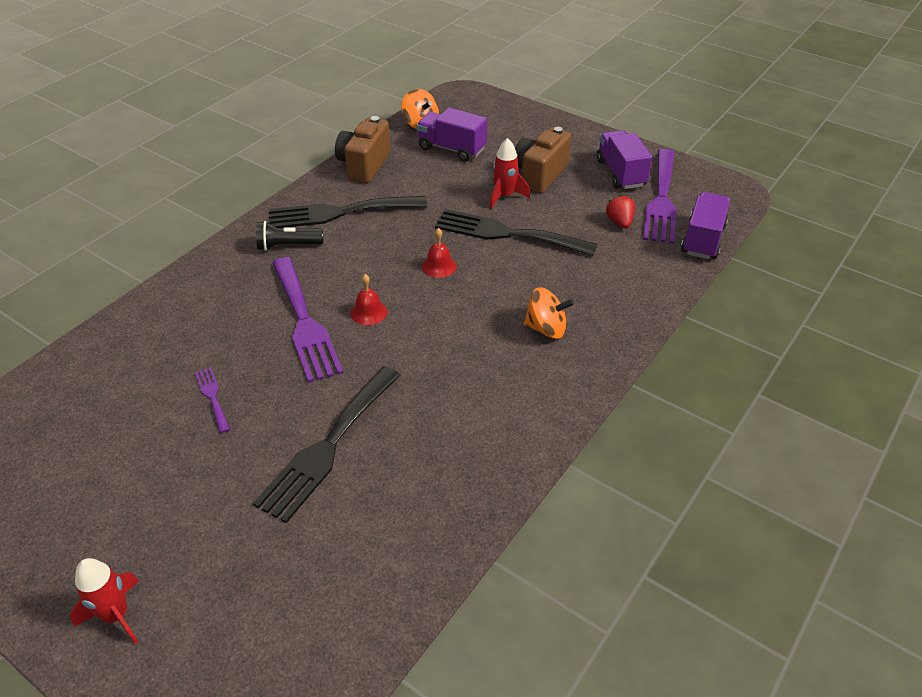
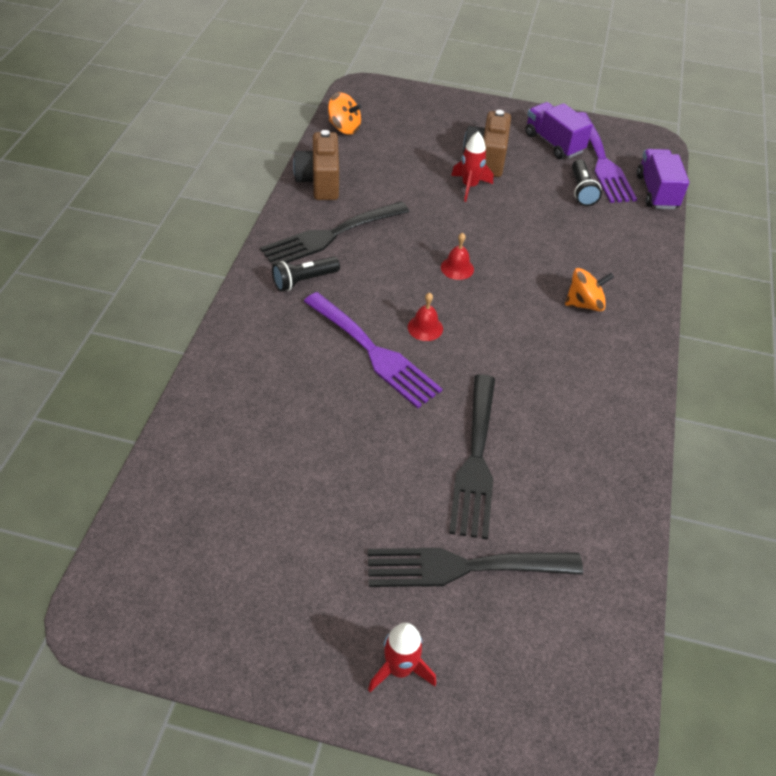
camera: 25 degrees left, 5 degrees up
(212, 396) = (339, 446): purple fork -> none
(451, 149) = (390, 148): purple truck -> none
(507, 233) = (495, 222): black fork -> black fork (462, 567)
(619, 222) = (581, 190): red strawberry -> black flashlight

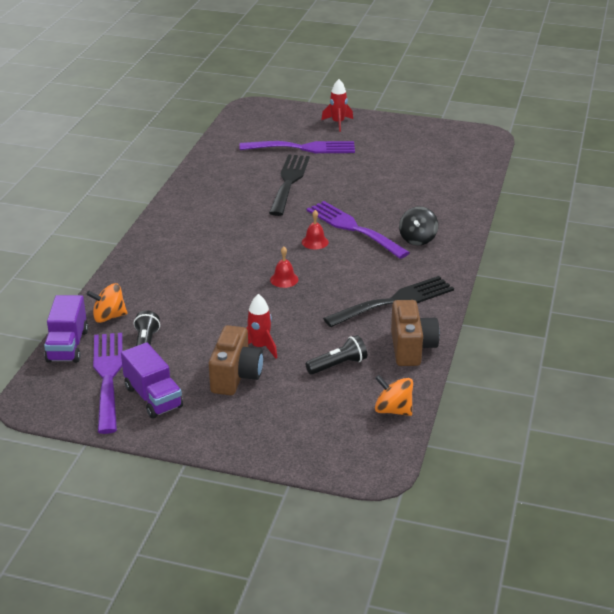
camera: 175 degrees left, 15 degrees down
(288, 331) = (417, 239): none -> black spinning top
(304, 281) = (411, 269): black flashlight -> black flashlight (338, 365)
(462, 567) = (303, 148): black fork -> purple fork
(584, 304) = (185, 257): orange spinning top -> orange spinning top (109, 317)

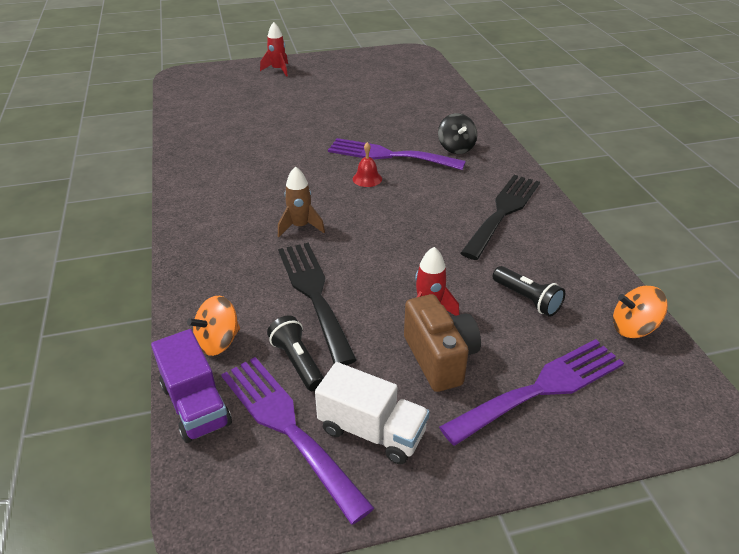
camera: 30 degrees left, 5 degrees up
(153, 397) = (372, 431): purple truck -> white truck
(228, 262) = (300, 226): none -> brown rocket
(284, 279) = (376, 226): red bell -> none
(289, 182) = (284, 130): black fork -> black fork (314, 294)
(303, 148) = (267, 98): purple fork -> purple fork (542, 388)
(338, 365) = (527, 299): black flashlight -> black flashlight turned 105 degrees clockwise
(411, 348) = (571, 253): brown camera -> none

